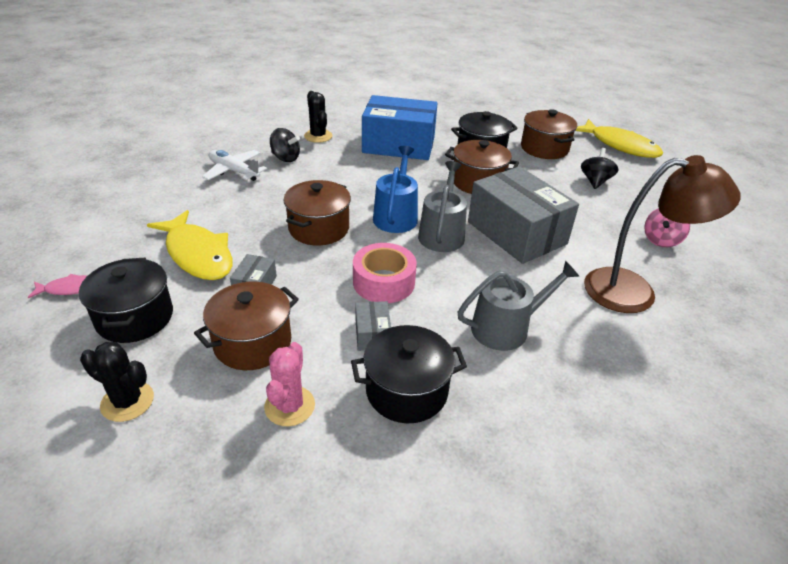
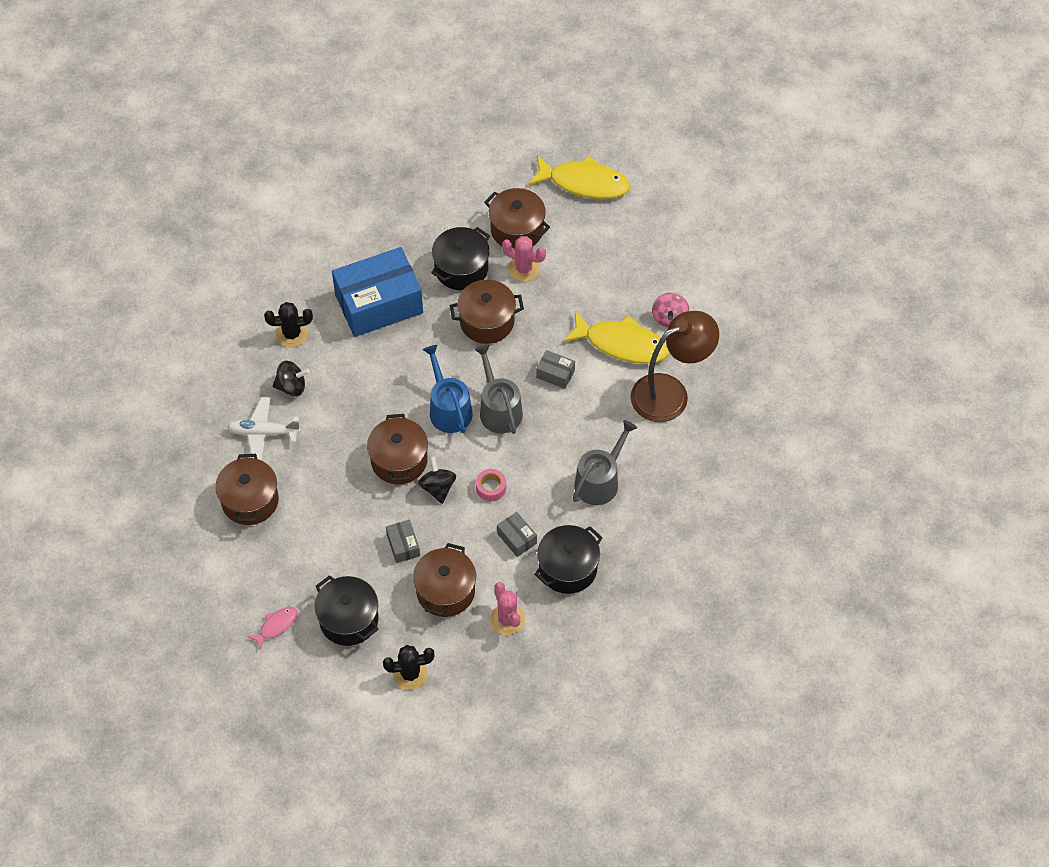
camera: 30 degrees left, 20 degrees up
(171, 201) = (250, 500): none -> brown pot
(198, 254) = (332, 542): yellow fish -> yellow fish (621, 344)
(318, 136) = (292, 334): black cactus -> black cactus turned 45 degrees counterclockwise
(383, 282) = (491, 488): pink tape -> pink tape, size x0.57
(516, 233) = (555, 374): grey box -> grey box, size x0.42
(534, 167) = (524, 268): none -> pink cactus
(595, 181) = (586, 261): black spinning top -> black spinning top (437, 487)

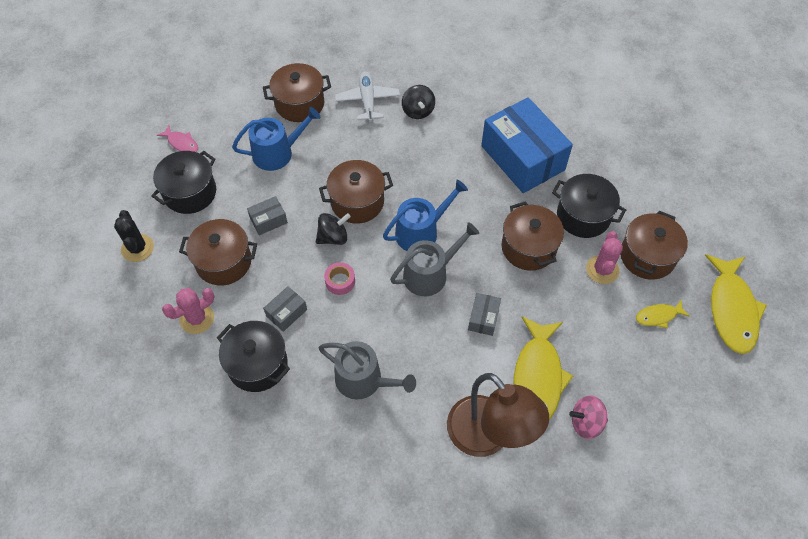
camera: 80 degrees right, 0 degrees up
(292, 334) = (471, 101): black cactus -> none
(315, 529) = (278, 153): none -> blue watering can
(580, 238) = (658, 316): none -> yellow fish

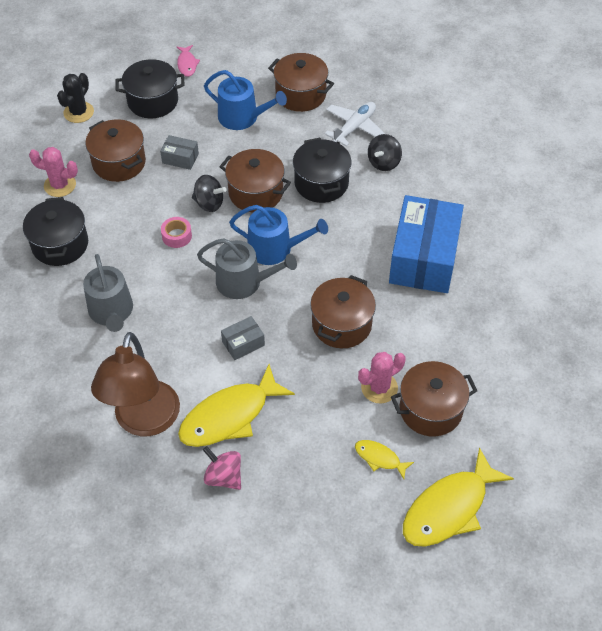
camera: 45 degrees right, 5 degrees down
(286, 313) = (117, 227): grey box -> none
(583, 216) = (416, 338): black pot -> black pot (321, 183)

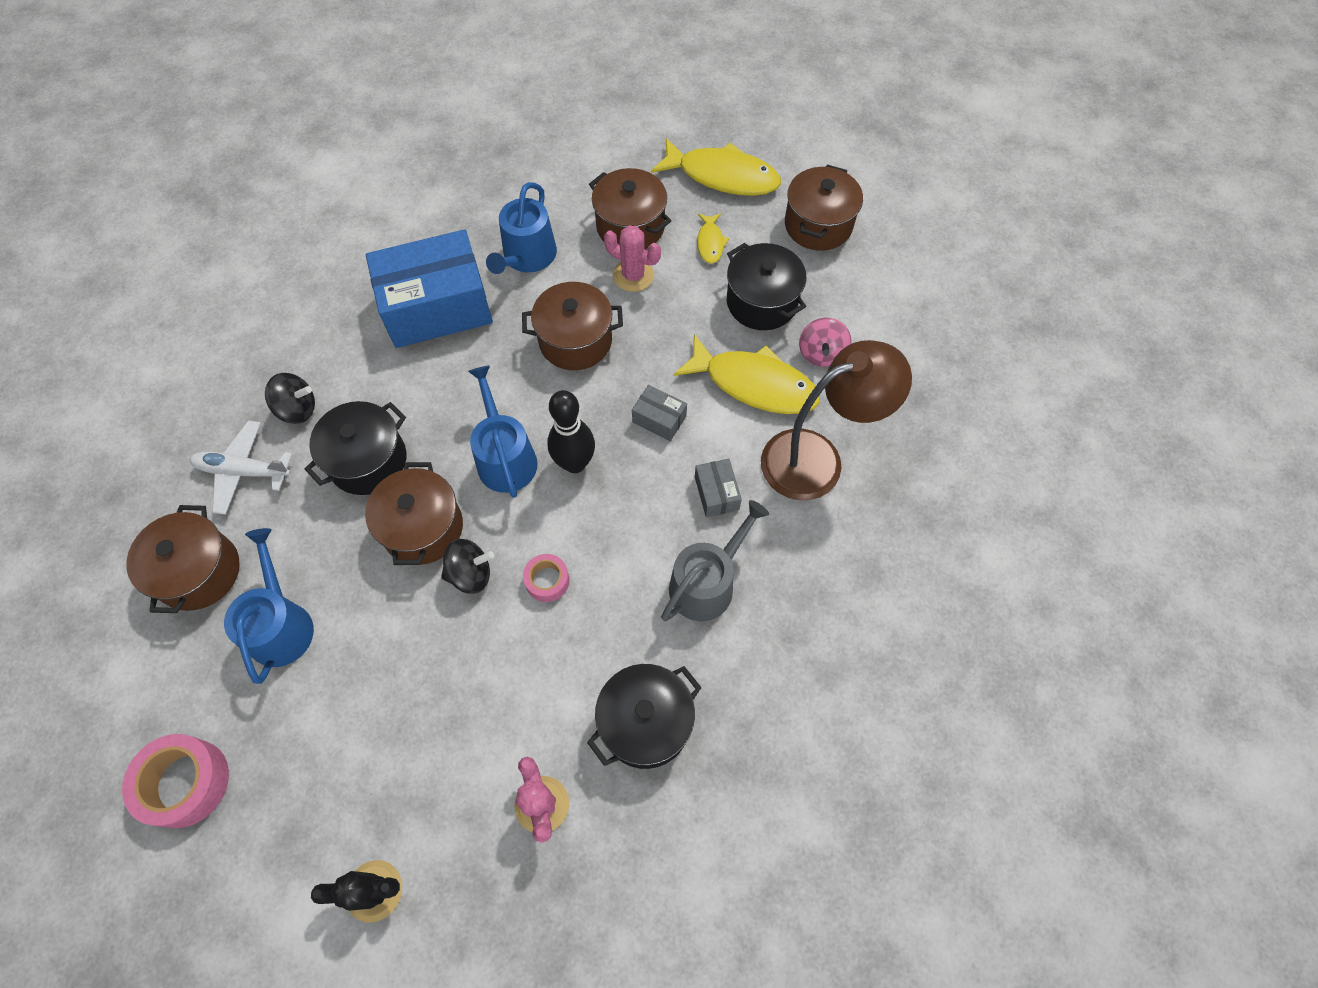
camera: 120 degrees left, 10 degrees up
(119, 163) = (454, 745): brown pot -> brown pot (818, 225)
(153, 101) = (298, 782): black pot -> black pot (762, 302)
(180, 158) = (404, 662): grey box -> grey box (716, 493)
(187, 64) = (185, 783): pink fish -> pink tape
(209, 203) = (470, 574): black spinning top -> black spinning top turned 90 degrees clockwise
(244, 282) = (574, 463): grey watering can -> black bowling pin
(439, 327) = (527, 257): none -> blue watering can

